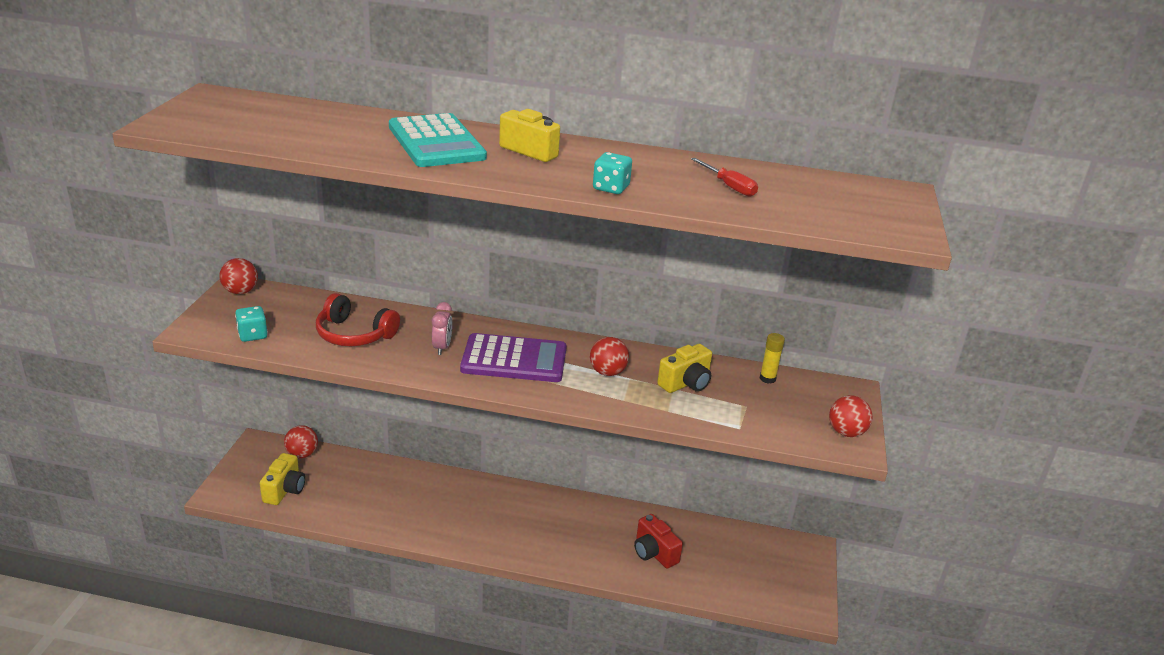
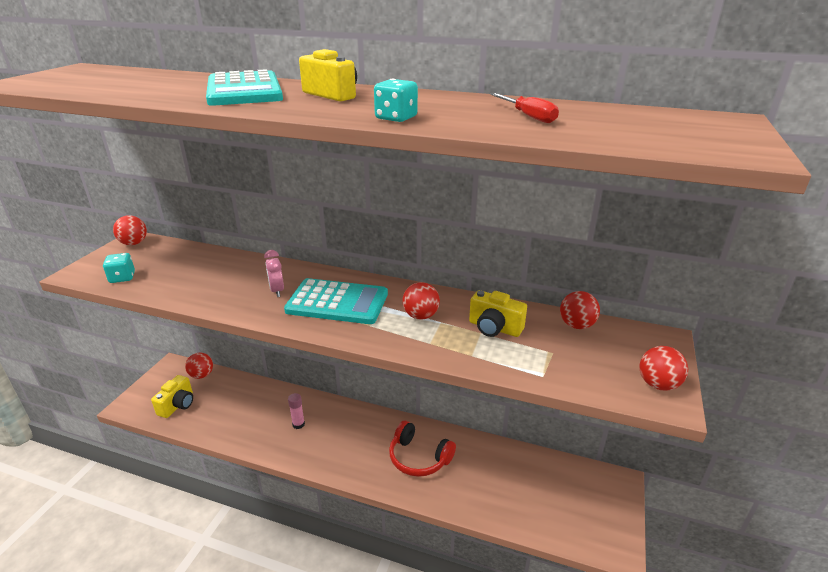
camera: 10 degrees right, 0 degrees up
(354, 334) = (206, 278): red headphones -> red headphones (418, 458)
(442, 348) = (277, 291): pink clock -> pink clock turned 150 degrees clockwise
(442, 506) = (298, 424): none -> pink glue stick
(514, 359) = (337, 302): purple calculator -> turquoise calculator
(654, 553) = (472, 478): red camera -> none
(686, 383) = (494, 328): yellow camera -> yellow camera turned 60 degrees clockwise
(767, 378) = (576, 325): yellow glue stick -> red ball

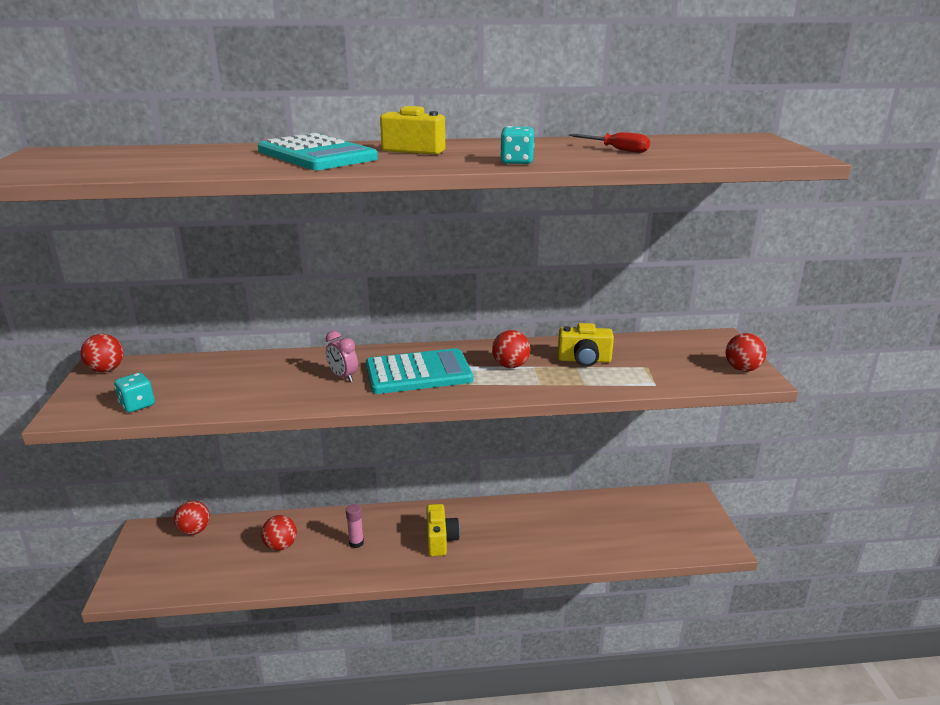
camera: 25 degrees left, 5 degrees down
(178, 405) = (189, 569): yellow camera -> yellow camera (440, 540)
(418, 458) = (506, 533): red headphones -> none
(576, 325) = (648, 343): red ball -> red ball (281, 546)

